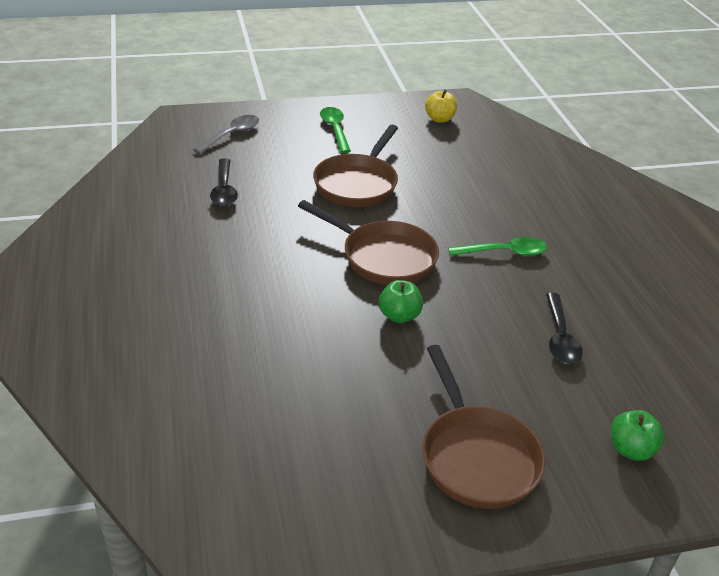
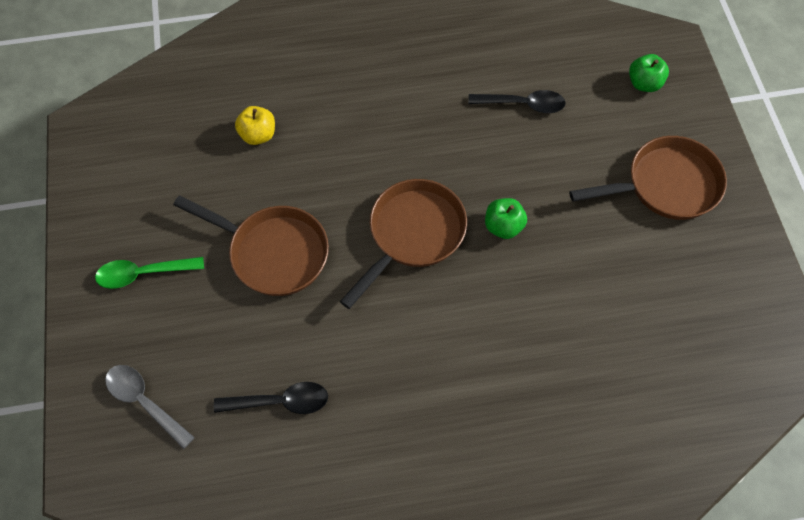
camera: 85 degrees left, 25 degrees up
(439, 119) = (129, 155): yellow apple -> yellow apple (258, 135)
(504, 252) = (402, 128): green spoon -> none

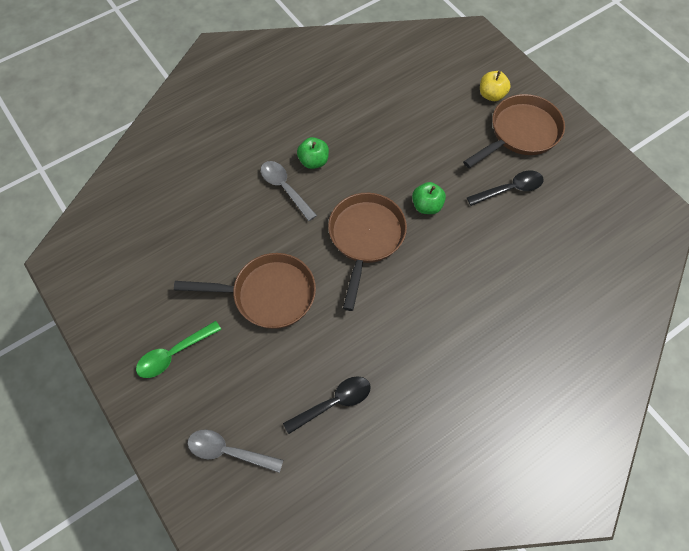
camera: 25 degrees left, 0 degrees up
(258, 135) = (209, 211): yellow apple -> yellow apple (491, 95)
(353, 142) = (285, 188): none -> grey spoon
(523, 104) = (394, 114): black spoon -> black spoon (510, 189)
(644, 83) = (469, 69): green apple -> green apple (313, 161)

